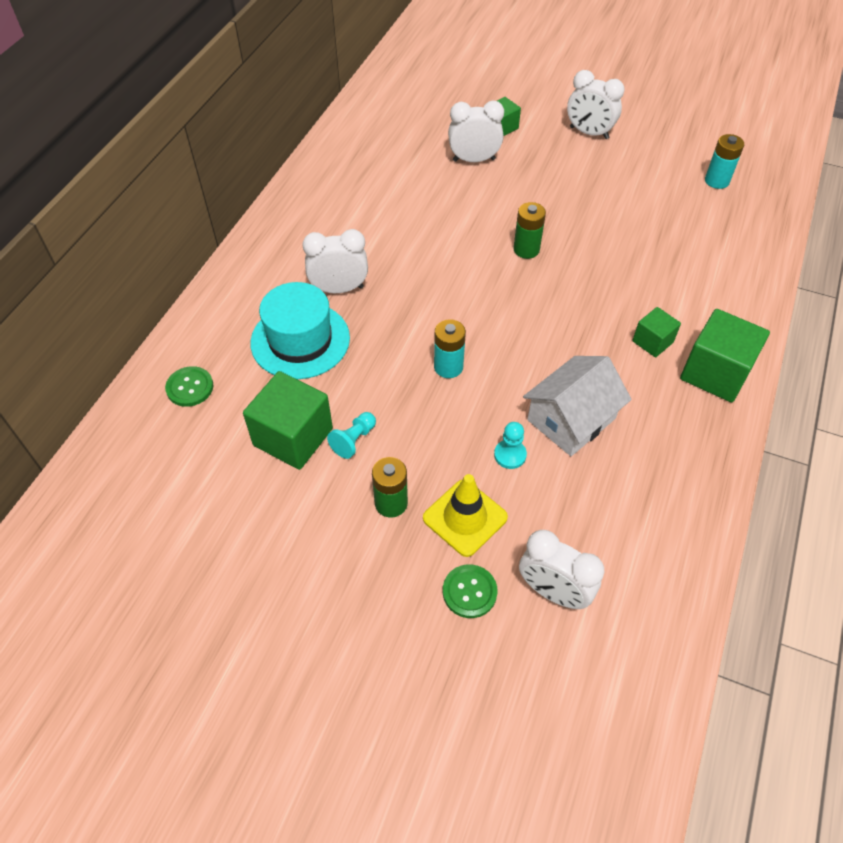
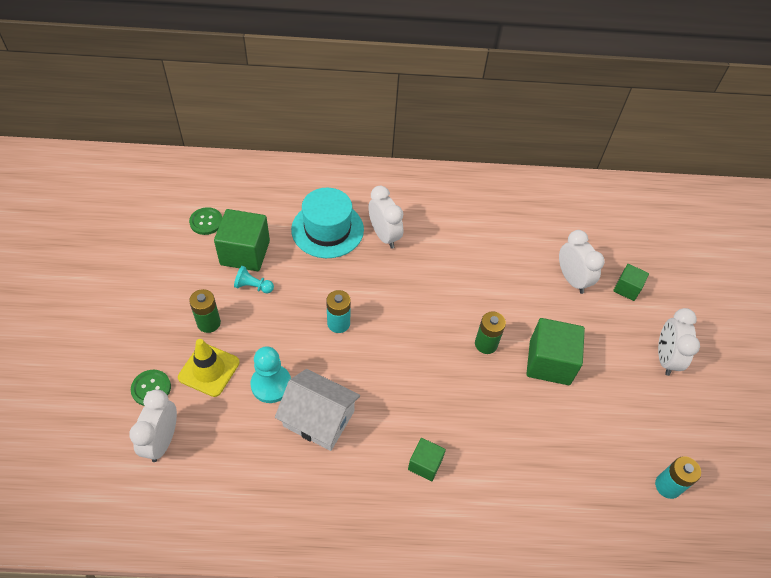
camera: 65 degrees right, 0 degrees up
(190, 387) = (266, 187): green button -> green button (206, 222)
(510, 455) = (271, 384): turquoise pawn -> turquoise pawn, size x1.62
(715, 373) = (410, 523): green cube -> green cube (549, 362)

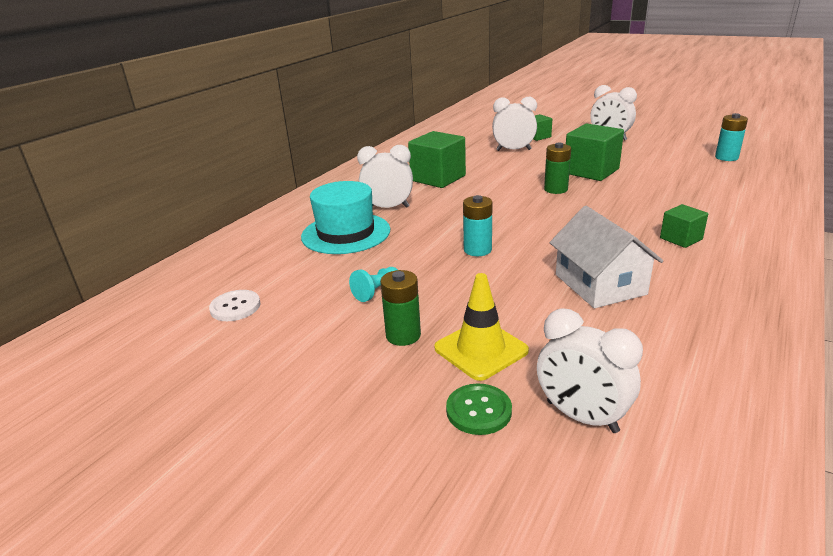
camera: 55 degrees left, 25 degrees down
(206, 222) = (235, 307): green button -> white button
(245, 253) = (319, 288): green cube -> green cube (438, 178)
(271, 384) = (534, 306): turquoise pawn -> none
(319, 418) = (600, 284): white house -> white house turned 75 degrees counterclockwise

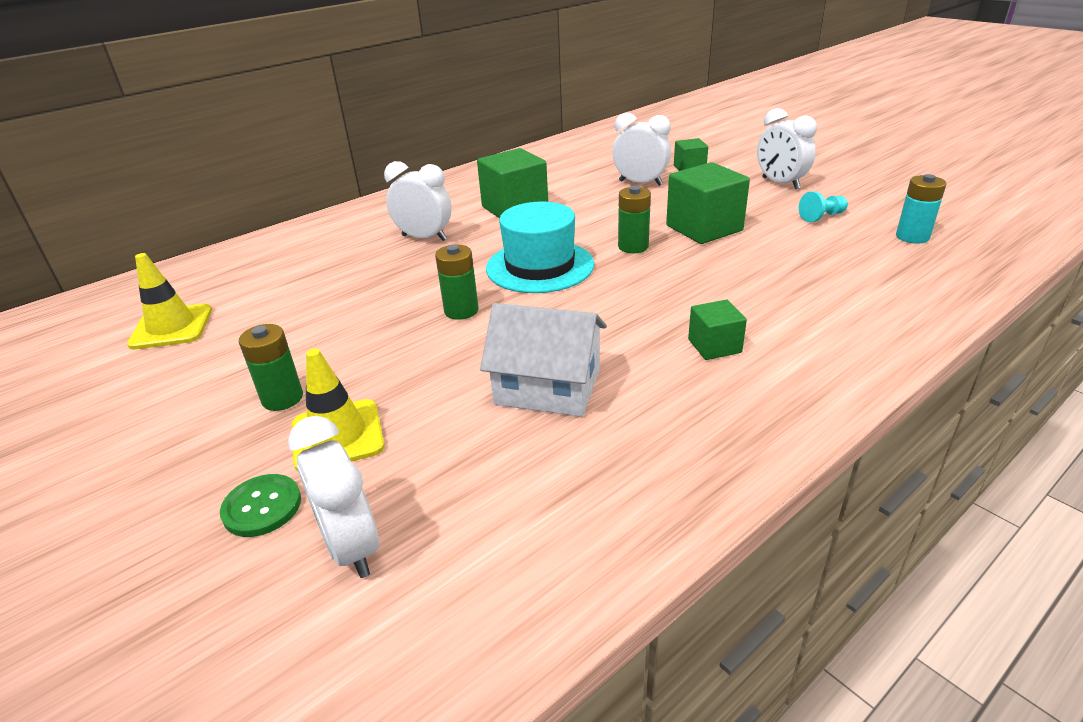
camera: 20 degrees right, 5 degrees up
(235, 307) = (171, 327): white button -> yellow traffic cone
(346, 233) = (351, 262): turquoise hat -> turquoise hat (540, 266)
(376, 292) = (310, 340): turquoise pawn -> turquoise pawn (822, 217)
(477, 250) = (461, 311): turquoise battery -> green battery
(600, 284) = (548, 386): white house -> white house turned 75 degrees counterclockwise

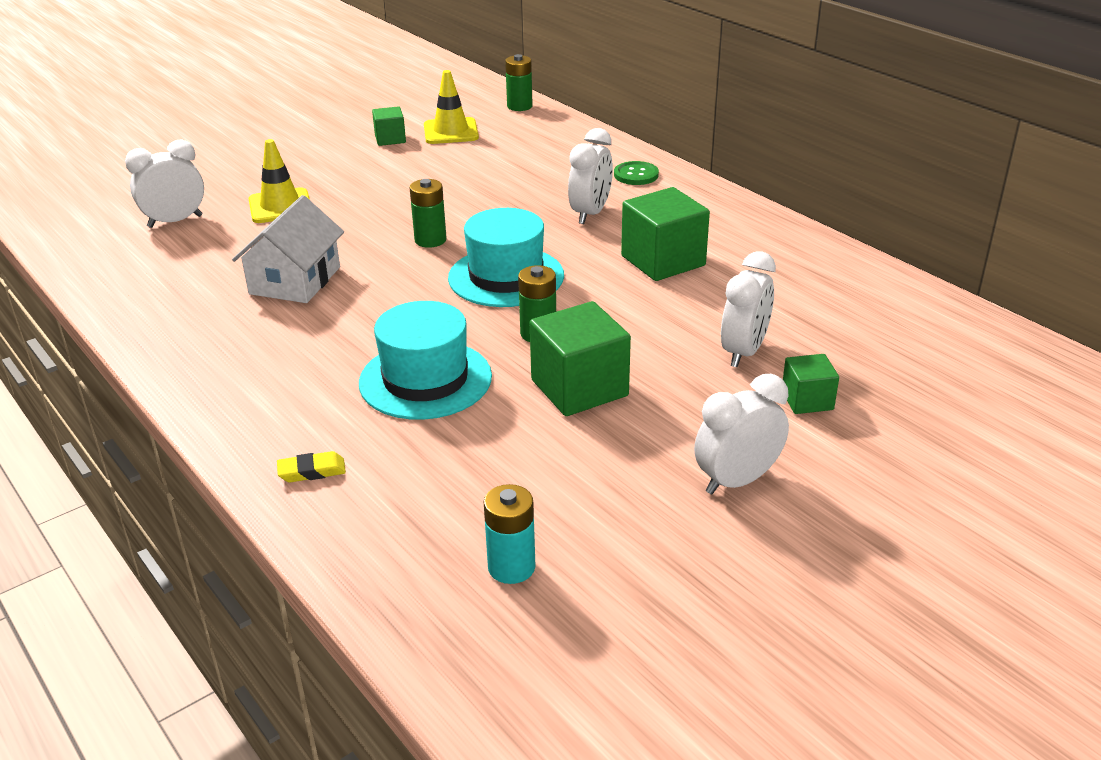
camera: 90 degrees right, 0 degrees up
(262, 507) = (225, 192): green button -> green button (636, 175)
(282, 398) = (334, 183): green battery -> green battery (519, 106)
(714, 346) = (313, 363): green cube -> green cube (390, 139)
(718, 286) = (425, 379): none -> turquoise hat
(822, 217) = (598, 495): turquoise pawn -> none
(874, 321) = (312, 471): none -> yellow eraser

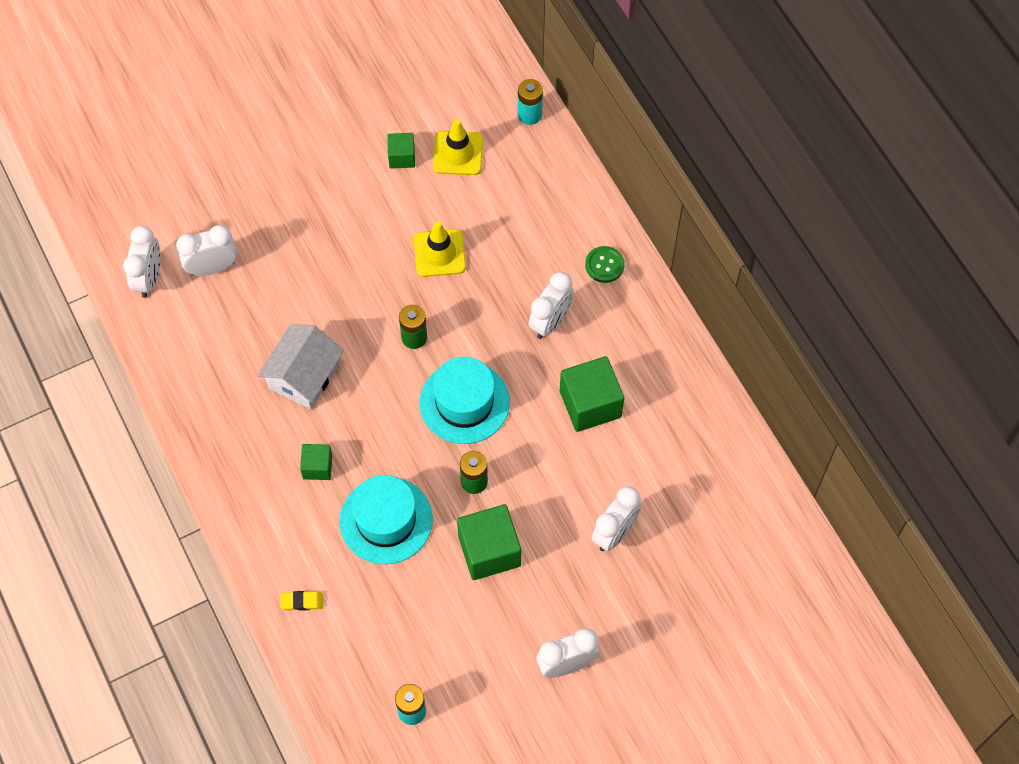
camera: 10 degrees right, 30 degrees up
(95, 236) = (149, 278): none -> white clock
(280, 206) = (298, 260): yellow traffic cone -> yellow traffic cone (439, 253)
(519, 106) = (529, 114): green battery -> turquoise battery
(807, 400) = (639, 595): green cube -> green cube (317, 467)

